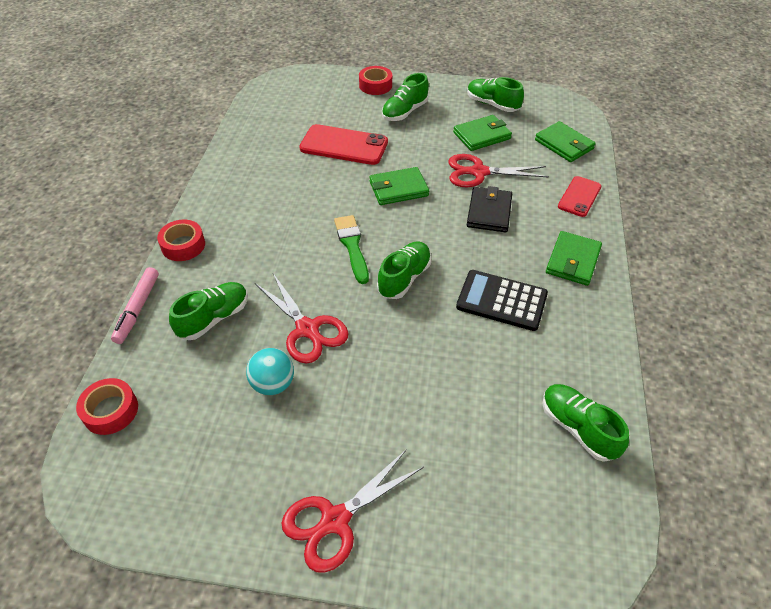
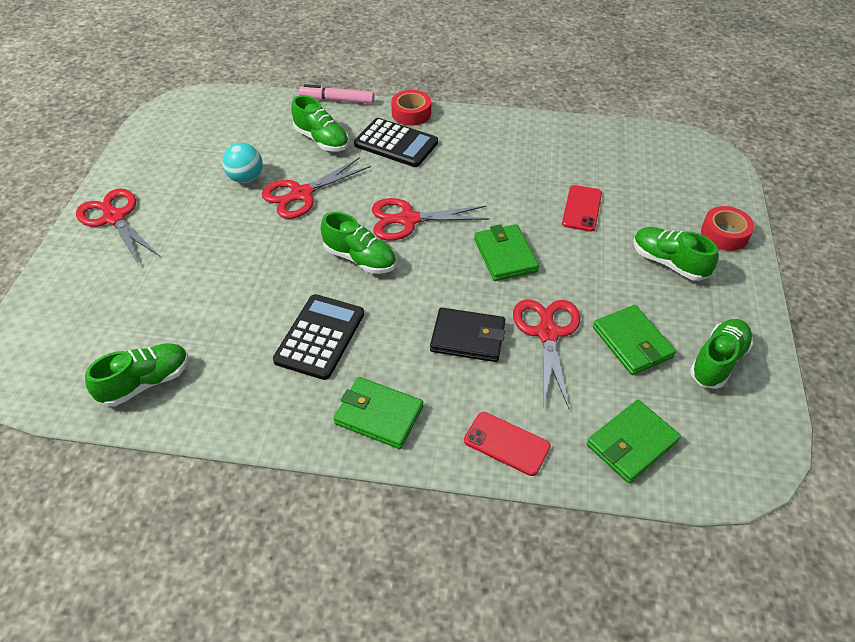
camera: 90 degrees right, 0 degrees up
(111, 411) = (240, 103): red tape -> none
(234, 256) = (396, 143): none -> black calculator
(344, 145) = (582, 208): red phone -> red phone, size x0.61
(352, 246) = (408, 219): green brush -> red scissors

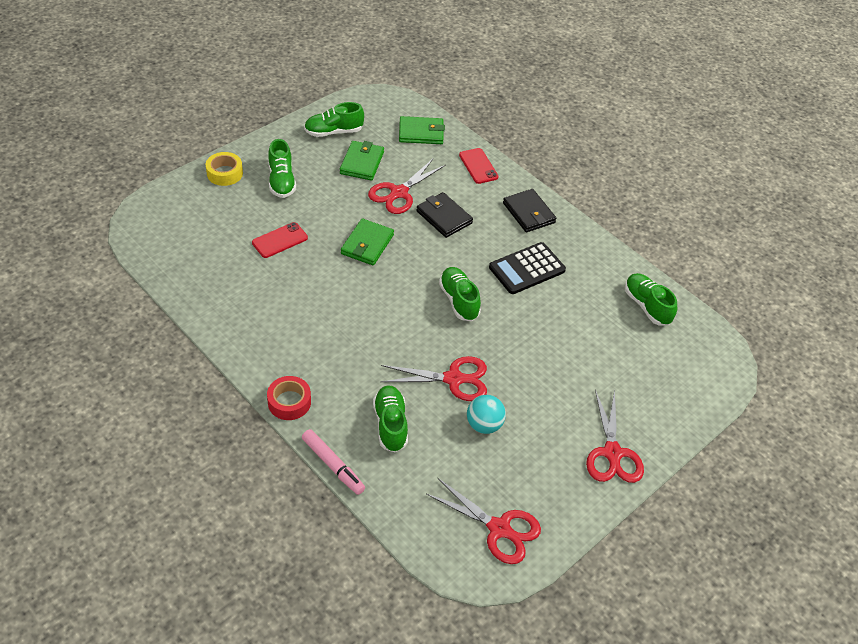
camera: 145 degrees left, 0 degrees up
(146, 382) = (647, 306): green shoe -> green shoe turned 60 degrees clockwise
(379, 415) = (529, 213): green wallet -> black wallet
(396, 143) = (336, 378): black calculator -> none
(408, 219) = (399, 307): red scissors -> red scissors (499, 528)
(724, 234) = (225, 173): red tape -> yellow tape

